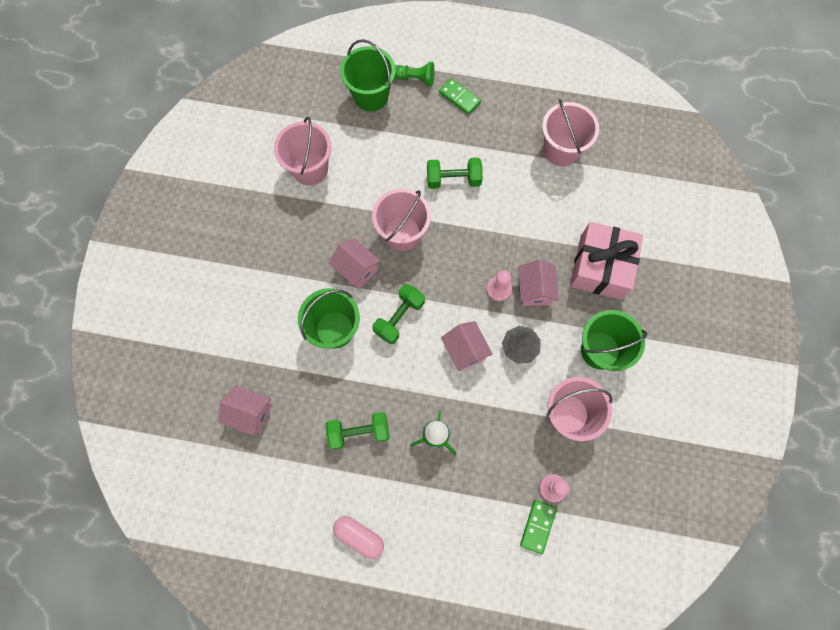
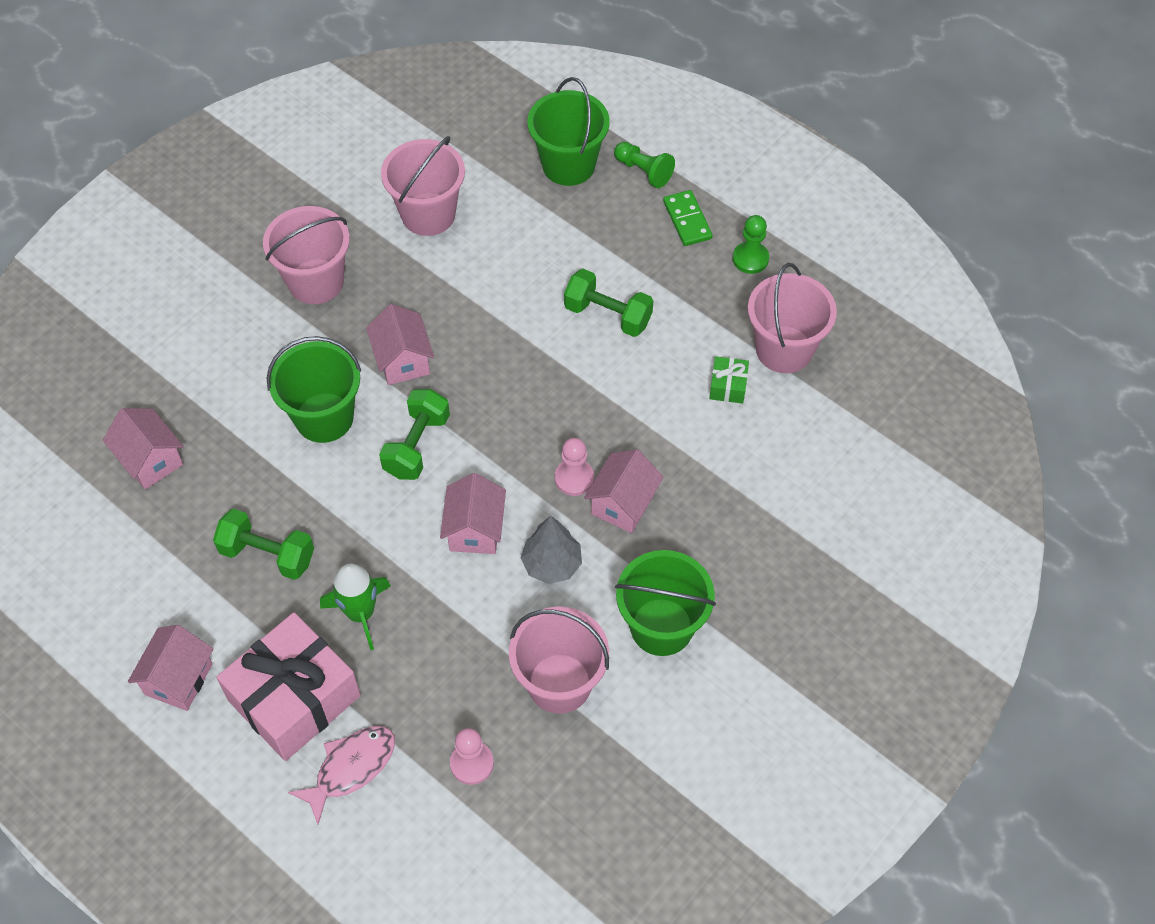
camera: 30 degrees right, 15 degrees down
(359, 536) = (178, 679): pink capsule -> pink house
(399, 317) = (417, 445): green dumbbell -> green dumbbell turned 45 degrees counterclockwise
(402, 233) = (493, 347): pink bucket -> pink bucket (316, 281)
(490, 530) = (351, 768): none -> pink fish
(509, 104) = (750, 259): none -> green pawn
(538, 526) = (417, 800): green domino -> none
(545, 188) = (728, 386): none -> green gift
(600, 267) = (737, 522): pink gift -> pink gift (294, 698)

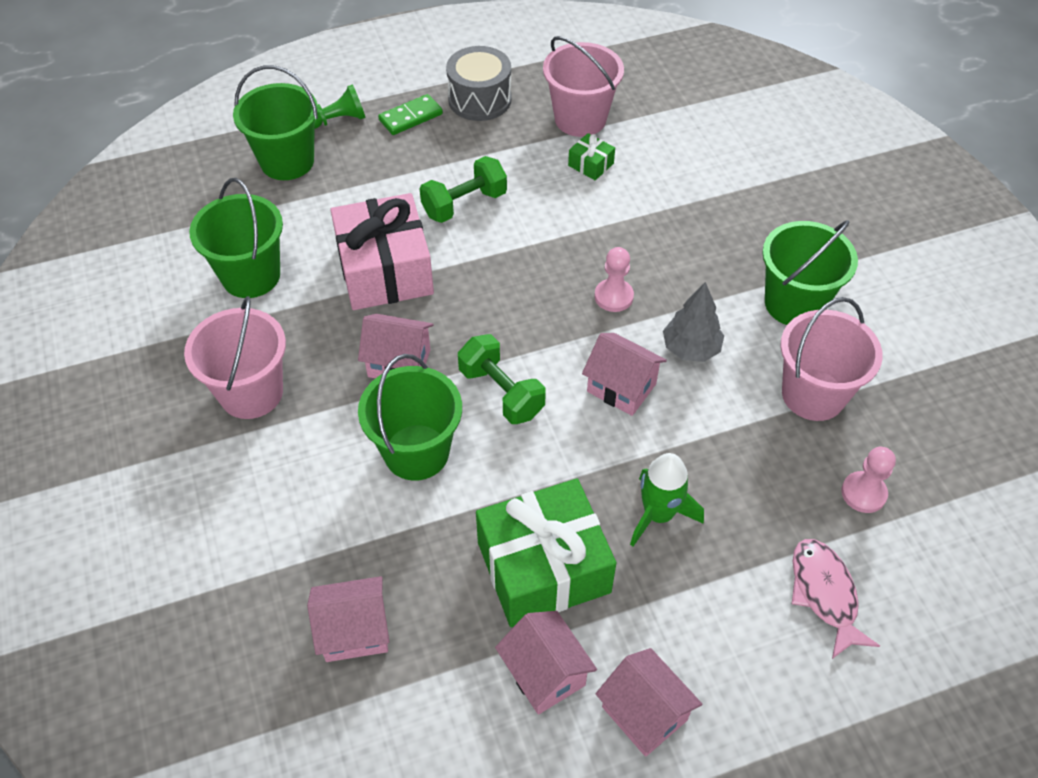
camera: 60 degrees left, 5 degrees down
(267, 554) = (543, 567): green dumbbell -> green gift
(294, 698) = (722, 611): pink gift -> pink gift (385, 270)
(428, 214) = (251, 276): pink bucket -> green bucket
(623, 504) = (660, 276): pink house -> pink house (545, 674)
(687, 220) = (410, 117): green domino -> green domino turned 45 degrees counterclockwise
(750, 259) = (479, 99): green pawn -> grey drum

